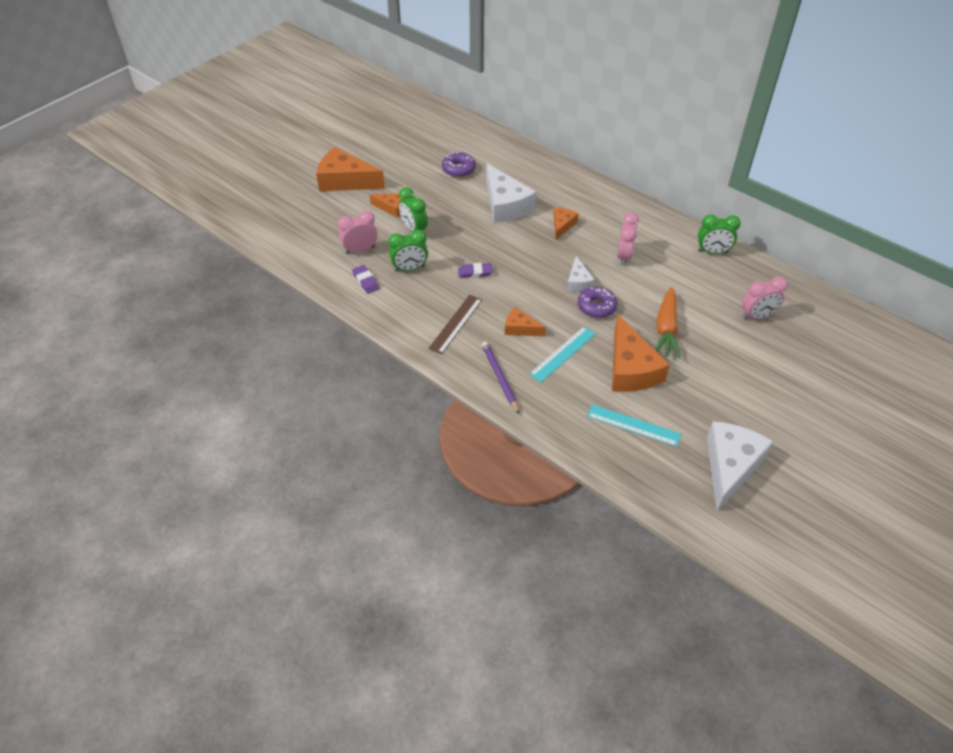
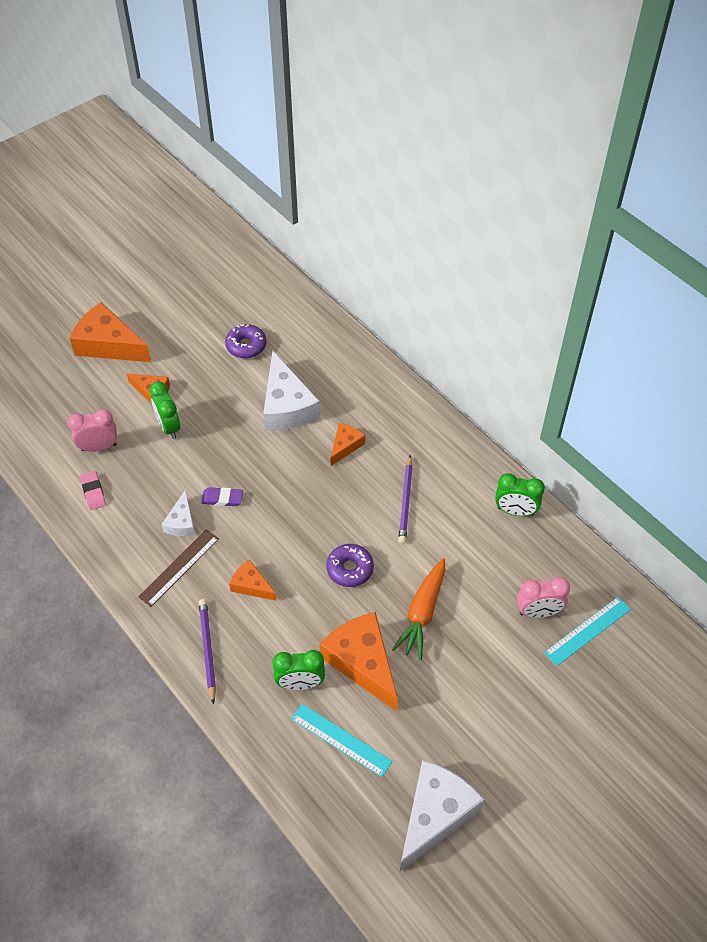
camera: 10 degrees right, 5 degrees up
(365, 281) = (93, 492): purple eraser -> pink eraser
(410, 268) = (148, 482): green clock -> green clock (300, 683)
(563, 354) = (290, 628): turquoise ruler -> turquoise ruler (587, 631)
(578, 281) = (339, 530): white cheese -> white cheese (181, 522)
(624, 256) = (405, 501): pink clock -> purple pencil
(630, 369) = (362, 662): orange cheese -> orange cheese turned 150 degrees clockwise

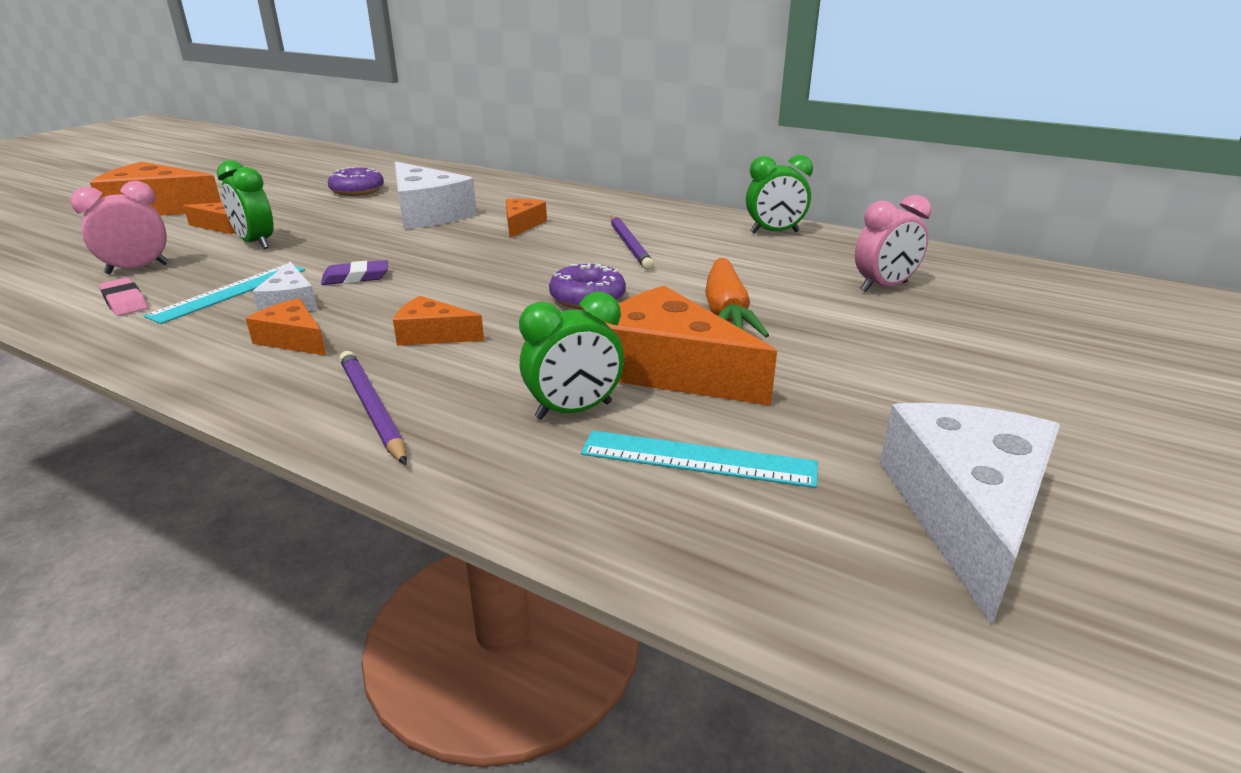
camera: 20 degrees left, 25 degrees down
(179, 567) = (293, 339): brown ruler -> orange cheese
(587, 631) = (964, 289): turquoise ruler -> turquoise ruler (230, 292)

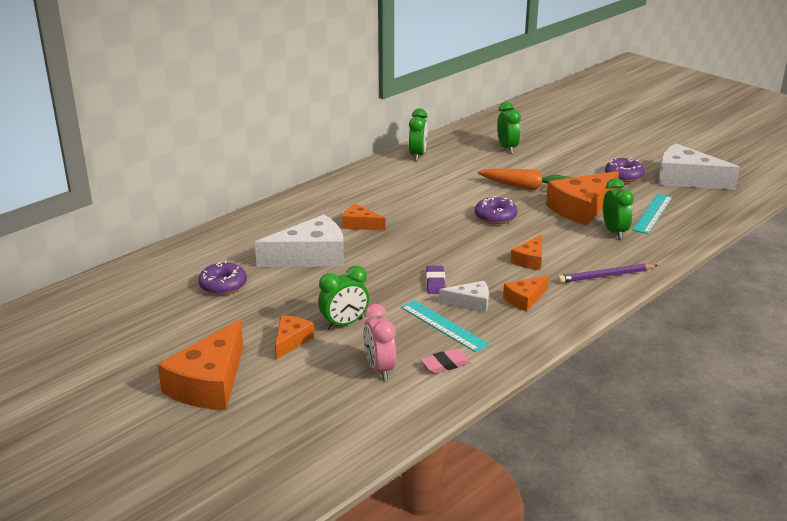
camera: 75 degrees left, 0 degrees up
(629, 245) = (418, 196): purple pencil -> none
(884, 287) = (507, 148): pink clock -> green clock
(884, 412) = (624, 176): none -> purple donut

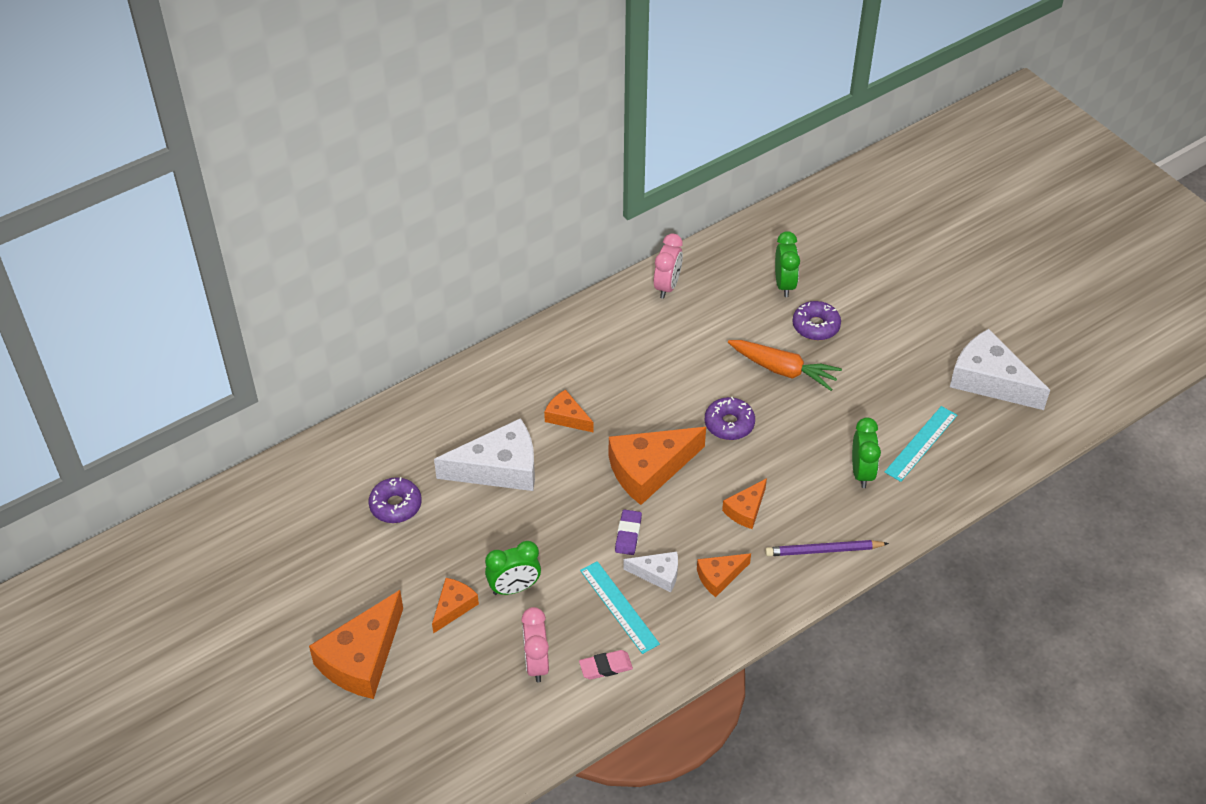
camera: 10 degrees right, 20 degrees up
(417, 155) = (667, 286): green clock -> pink clock
(581, 208) = (838, 421): orange cheese -> orange cheese (649, 469)
(624, 176) = (913, 363): purple donut -> purple donut (815, 326)

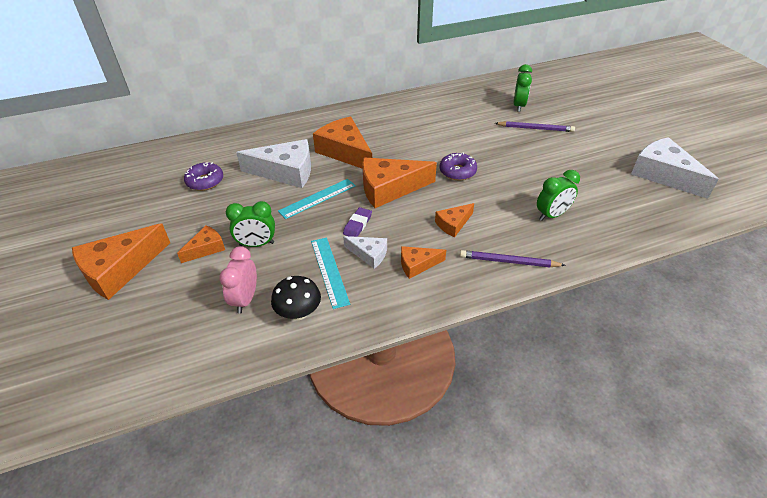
camera: 15 degrees right, 5 degrees down
(567, 417) = (345, 152): orange cheese -> orange cheese, size x1.90
(605, 667) = (299, 313): pink eraser -> black mushroom
(667, 286) = (440, 97): pink clock -> none
(783, 370) = (506, 148): orange carrot -> none
(815, 326) = (535, 128): purple donut -> purple pencil
(862, 472) = (552, 215): green clock -> green clock turned 45 degrees clockwise
(921, 443) = (603, 204): turquoise ruler -> turquoise ruler (317, 198)

